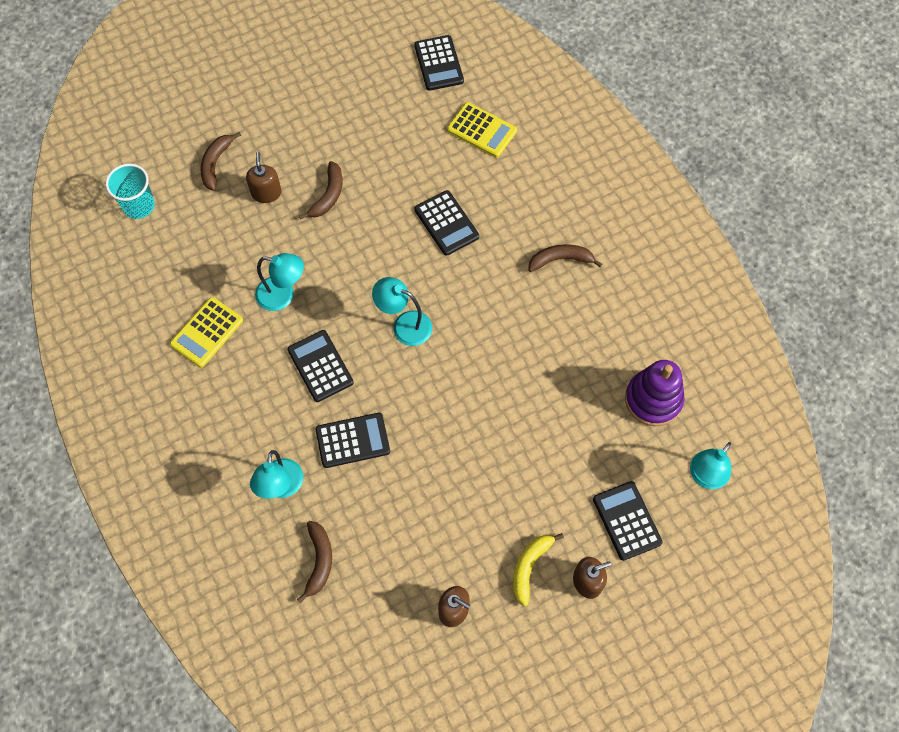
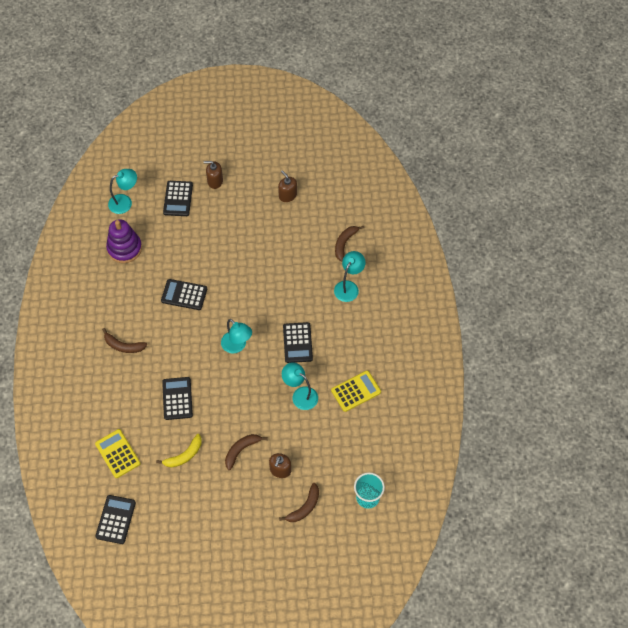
camera: 155 degrees left, 5 degrees down
(352, 440) = (299, 294): black calculator -> black calculator (184, 295)
(529, 566) = (239, 198): yellow banana -> yellow banana (184, 455)

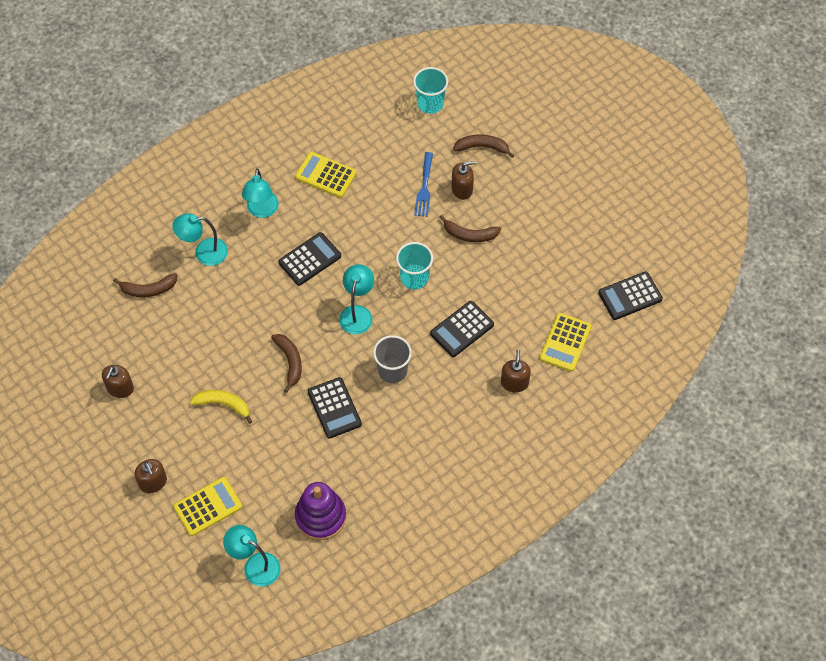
camera: 125 degrees left, 0 degrees up
(117, 404) = (514, 382): none -> brown soap dispenser
(123, 346) = (444, 425): brown banana -> brown banana (290, 362)
(178, 199) = (208, 507): black calculator -> yellow calculator
(182, 341) = (392, 370): none -> grey cup
(184, 455) = (516, 281): yellow banana -> yellow banana (223, 404)
(236, 395) = (414, 278): none -> turquoise cup
(300, 395) = (368, 220): turquoise lamp -> turquoise lamp (262, 210)
(300, 447) = (424, 187): none -> blue fork

